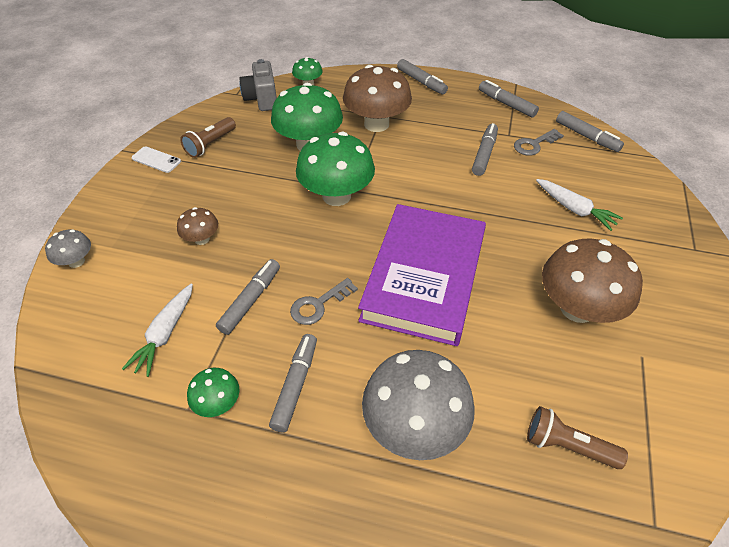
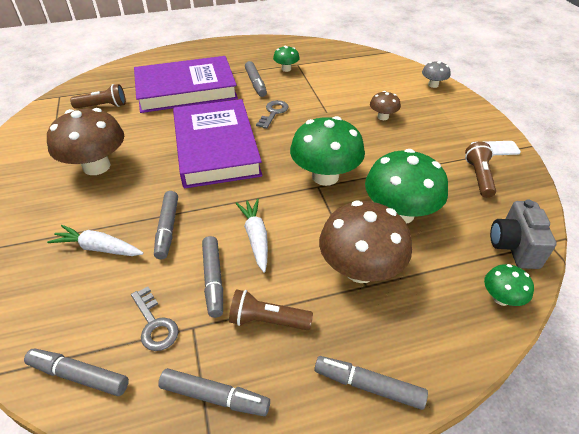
camera: 150 degrees right, 5 degrees down
(165, 334) = (341, 78): white carrot -> white carrot (256, 238)
(251, 300) = (314, 102): grey marker -> grey marker (167, 229)
(262, 99) = (513, 247): grey camera -> grey camera turned 135 degrees counterclockwise
(414, 426) = (186, 89): grey mushroom -> purple book
(458, 122) = (267, 320): none -> brown flashlight
(534, 144) = (155, 324): grey key -> grey key turned 120 degrees clockwise

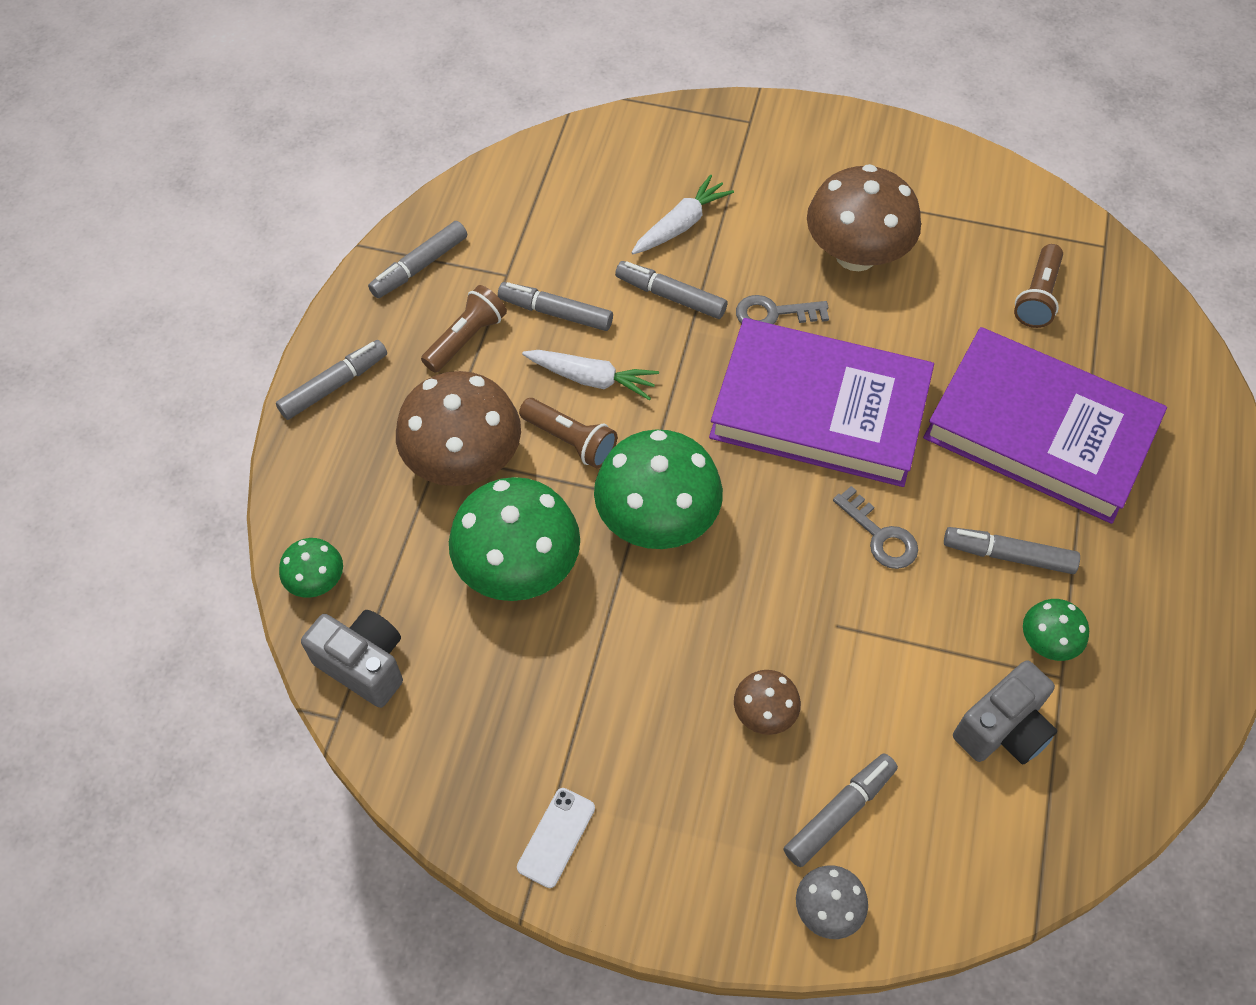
camera: 120 degrees right, 15 degrees up
(79, 376) = (517, 179): grey marker -> grey marker (839, 812)
(155, 324) = (534, 246): grey key -> grey key (774, 314)
(186, 89) = (1039, 431): purple book -> purple book turned 75 degrees counterclockwise
(330, 70) = (1002, 729): none -> grey camera
(478, 177) = (511, 742): brown flashlight -> brown flashlight (570, 440)

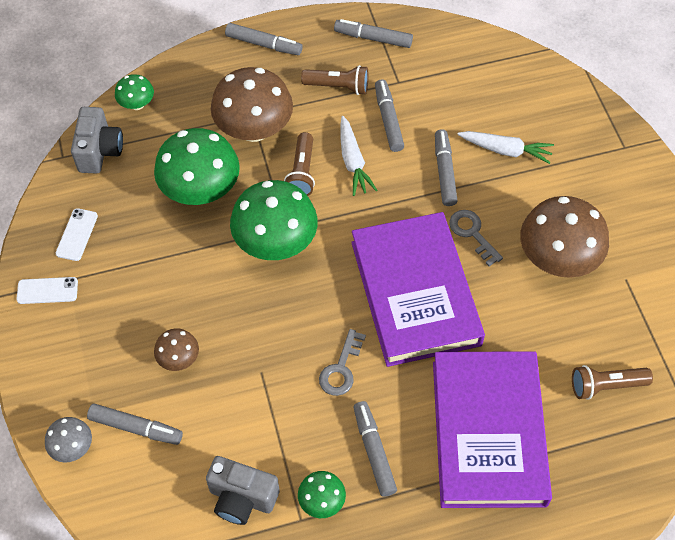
camera: 60 degrees right, 0 degrees up
(486, 757) = (77, 234): none -> white phone

